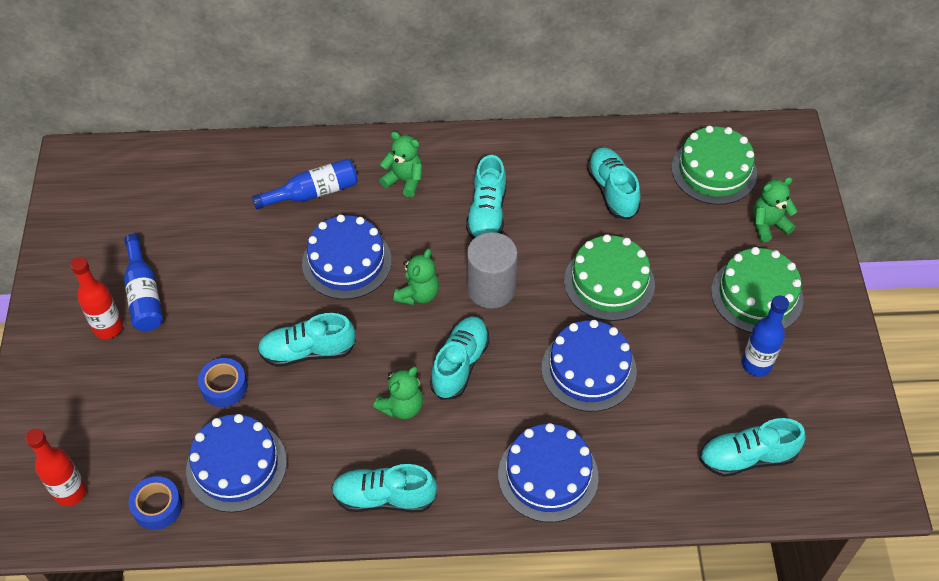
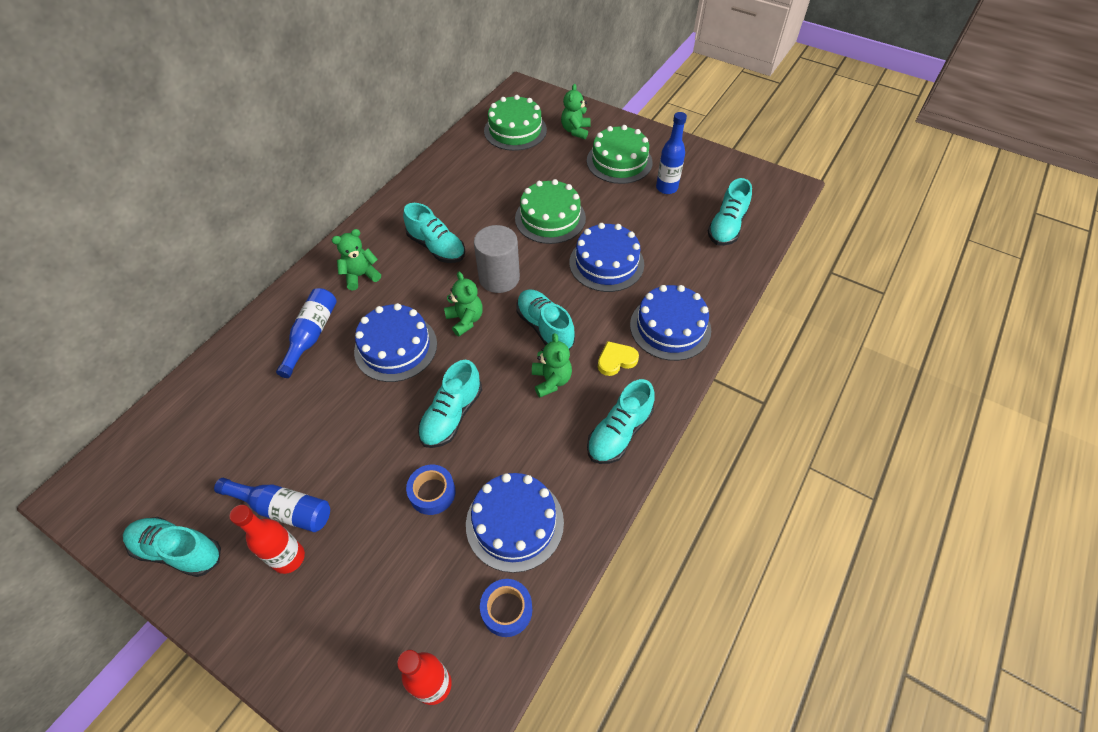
camera: 55 degrees left, 0 degrees up
(467, 448) = (616, 360): none -> yellow heart
(612, 191) = (483, 179): turquoise shoe -> turquoise shoe (179, 550)

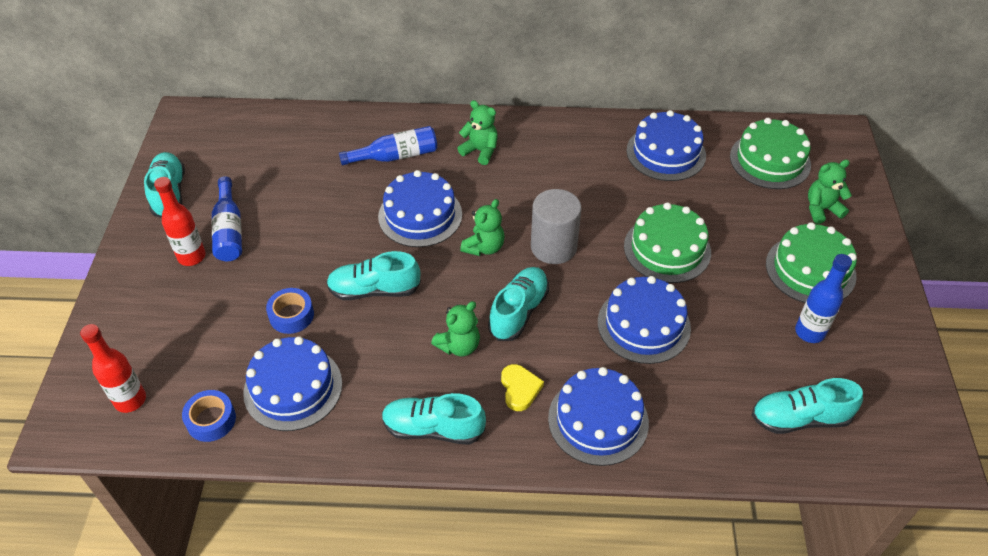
camera: 60 degrees right, 5 degrees down
(437, 247) = (554, 183): turquoise shoe -> none
(462, 174) = (666, 153): none -> blue cake
(616, 360) = (520, 389): yellow heart -> yellow heart turned 45 degrees clockwise

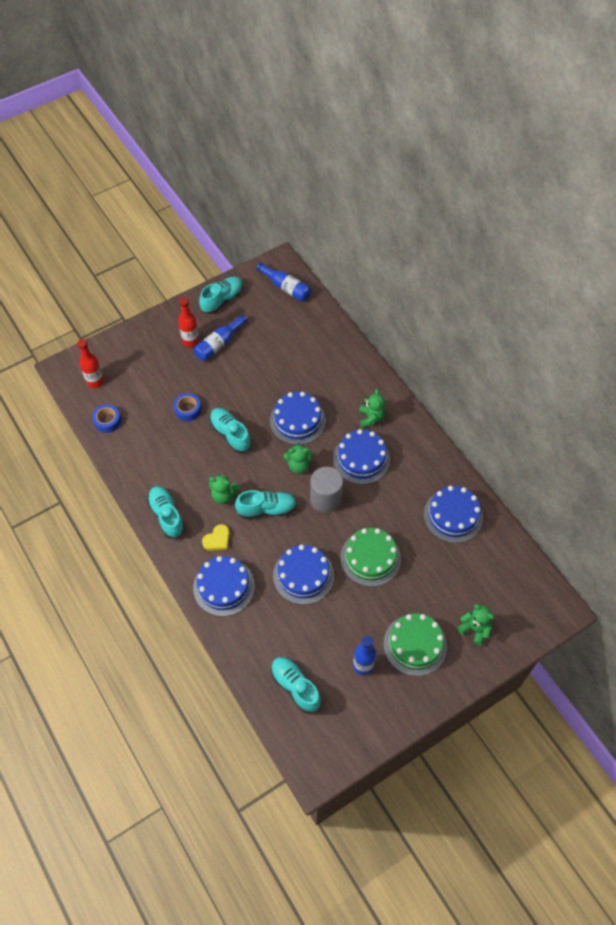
camera: 55 degrees right, 10 degrees up
(293, 388) = (147, 441): blue cake -> blue cake (361, 459)
(396, 156) = (332, 380): blue bottle -> blue bottle (286, 287)
(770, 160) = (496, 578): green cake -> none

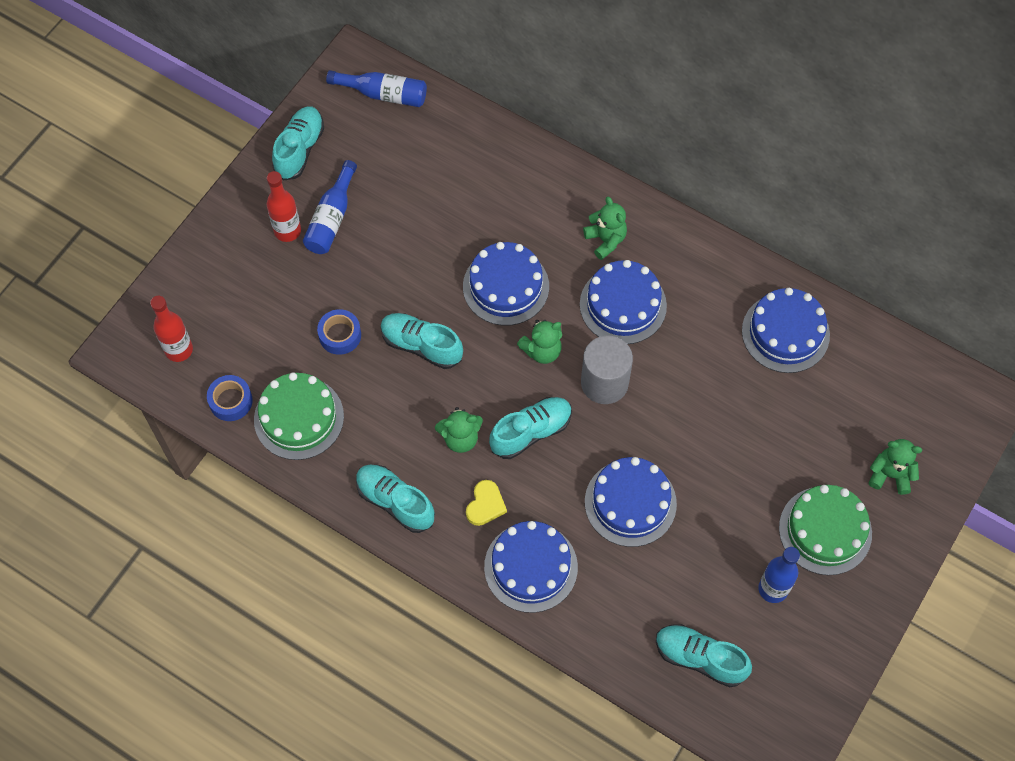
camera: 25 degrees left, 5 degrees up
(370, 558) = (707, 439): green cake -> green cake (299, 418)

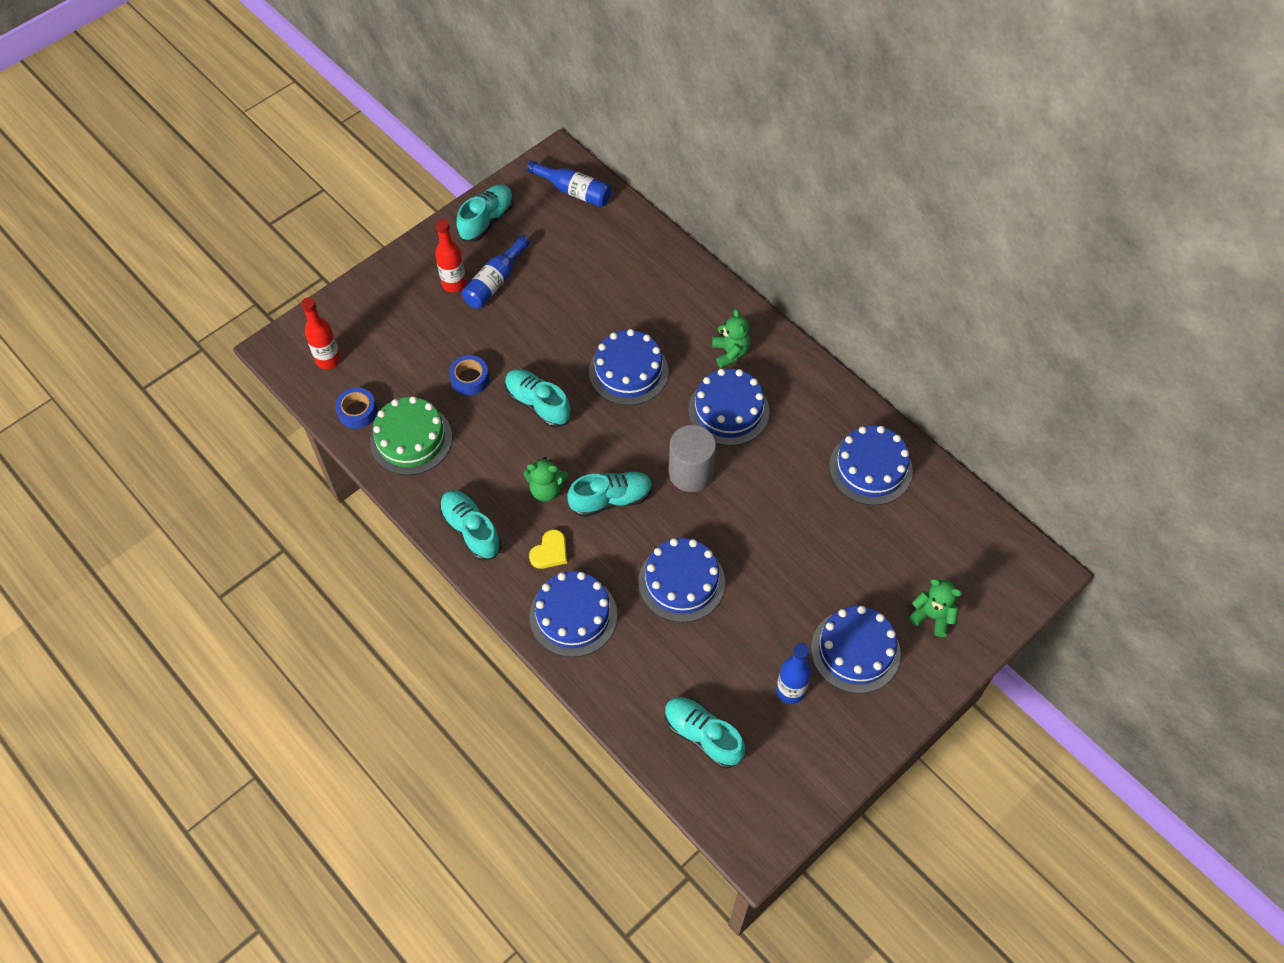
camera: 15 degrees right, 5 degrees down
(542, 351) = (643, 433): green teddy bear -> none
(825, 530) = (855, 651): green cake -> blue cake

